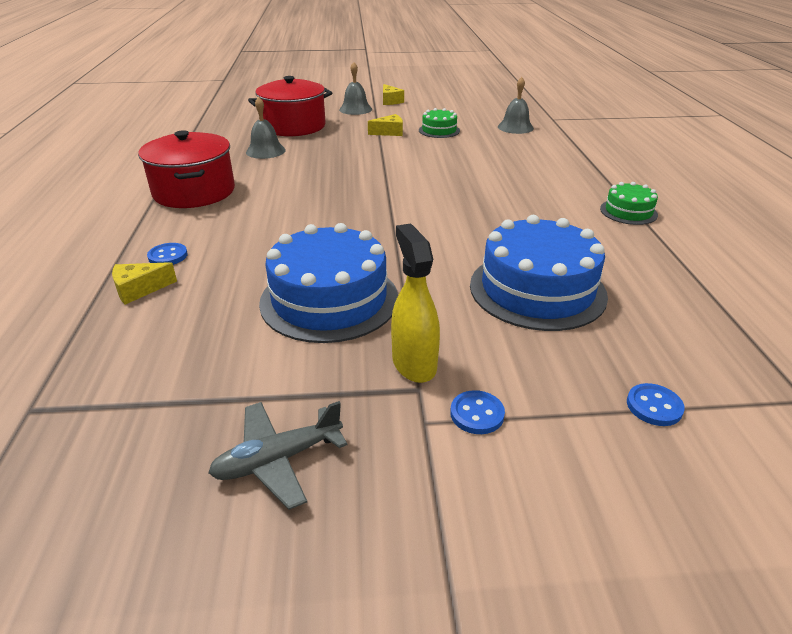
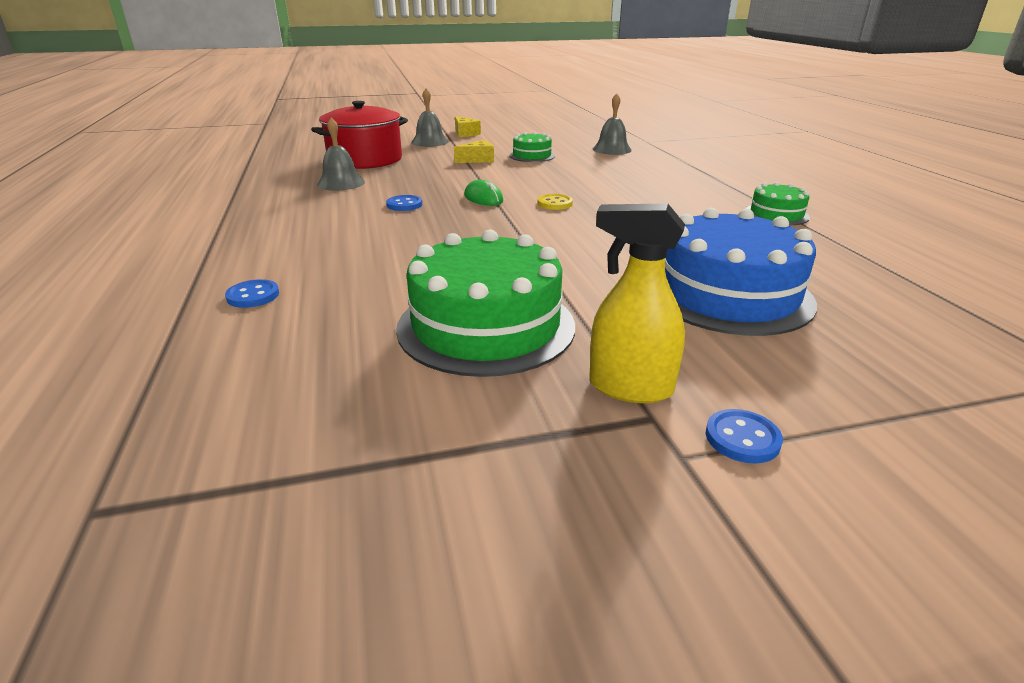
camera: 10 degrees left, 5 degrees down
(139, 289) = (225, 337): yellow cheese -> none
(194, 192) = (266, 226): red pot -> none
(278, 460) = (505, 534): grey plane -> none
(329, 299) = (486, 326): blue cake -> green cake
(377, 175) = (483, 198): none -> green mouse
(414, 363) = (629, 387): yellow spray bottle -> yellow spray bottle turned 45 degrees counterclockwise
(435, 185) = (555, 203): none -> yellow button
(654, 406) = (943, 404): blue button -> blue button (404, 205)

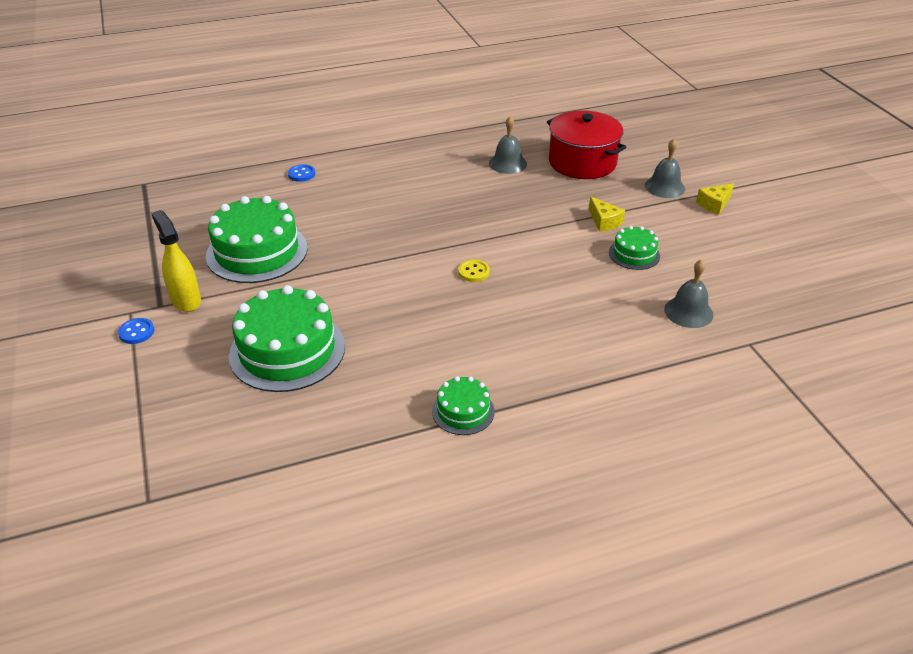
camera: 85 degrees right, 10 degrees up
(404, 205) = (458, 199): blue button -> none
(483, 198) = (481, 234): green mouse -> none
(629, 387) = (186, 300): yellow spray bottle -> yellow spray bottle turned 45 degrees counterclockwise
(728, 294) = (287, 350): blue cake -> green cake

